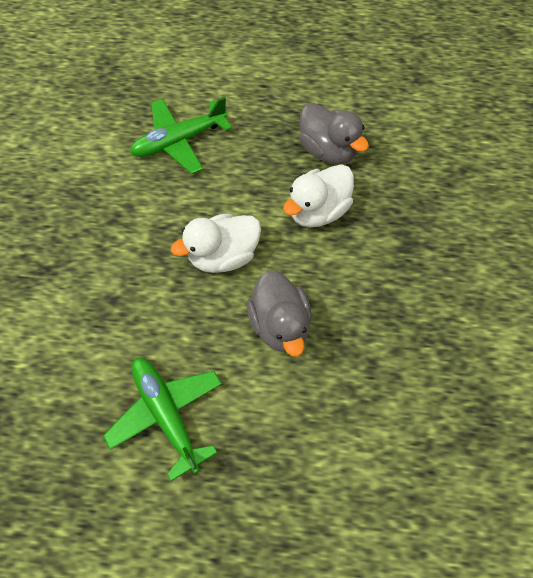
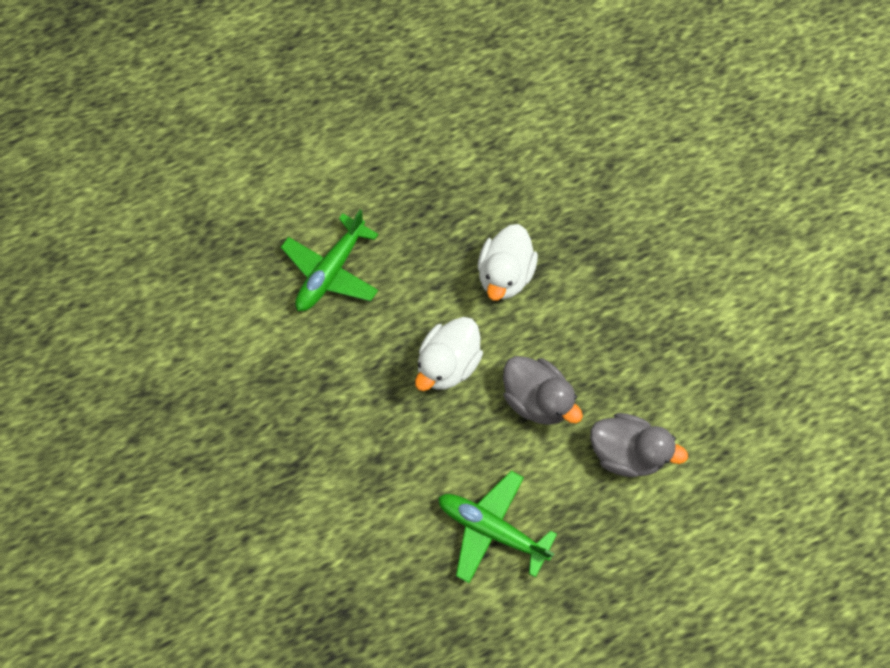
camera: 30 degrees left, 5 degrees up
(328, 150) = (478, 207): grey duck -> grey duck (626, 452)

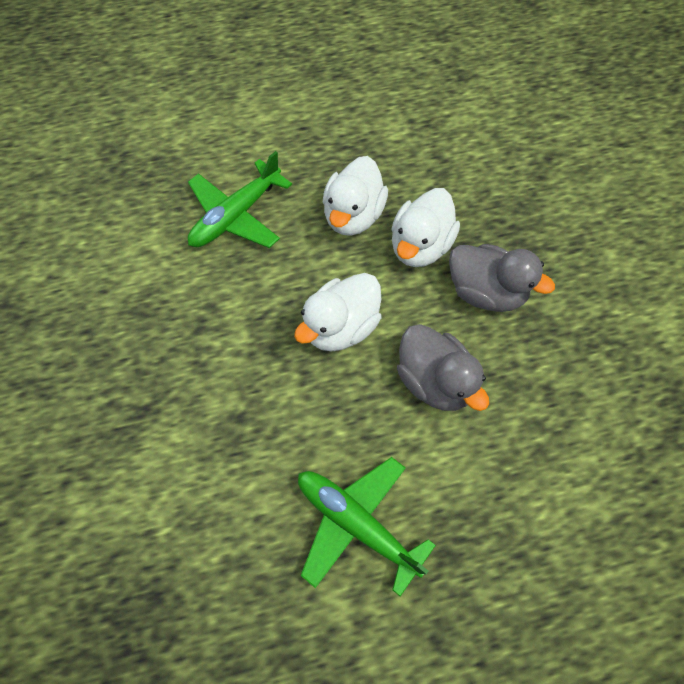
camera: 10 degrees right, 5 degrees down
(439, 254) = (353, 215): none -> white duck
(626, 452) = (533, 459): grey duck -> grey duck (486, 292)

